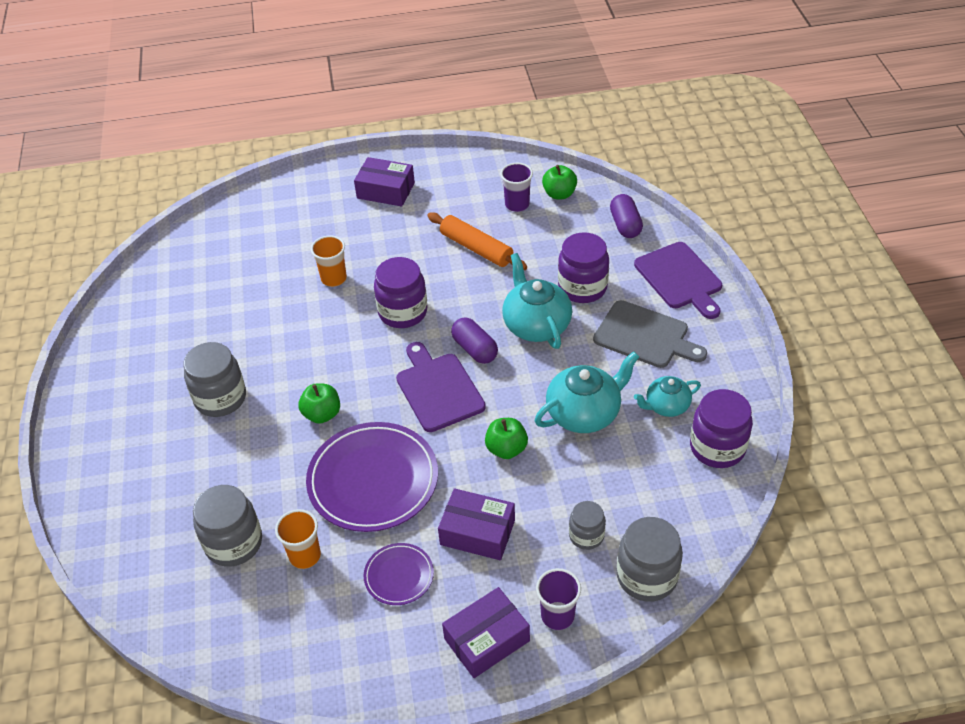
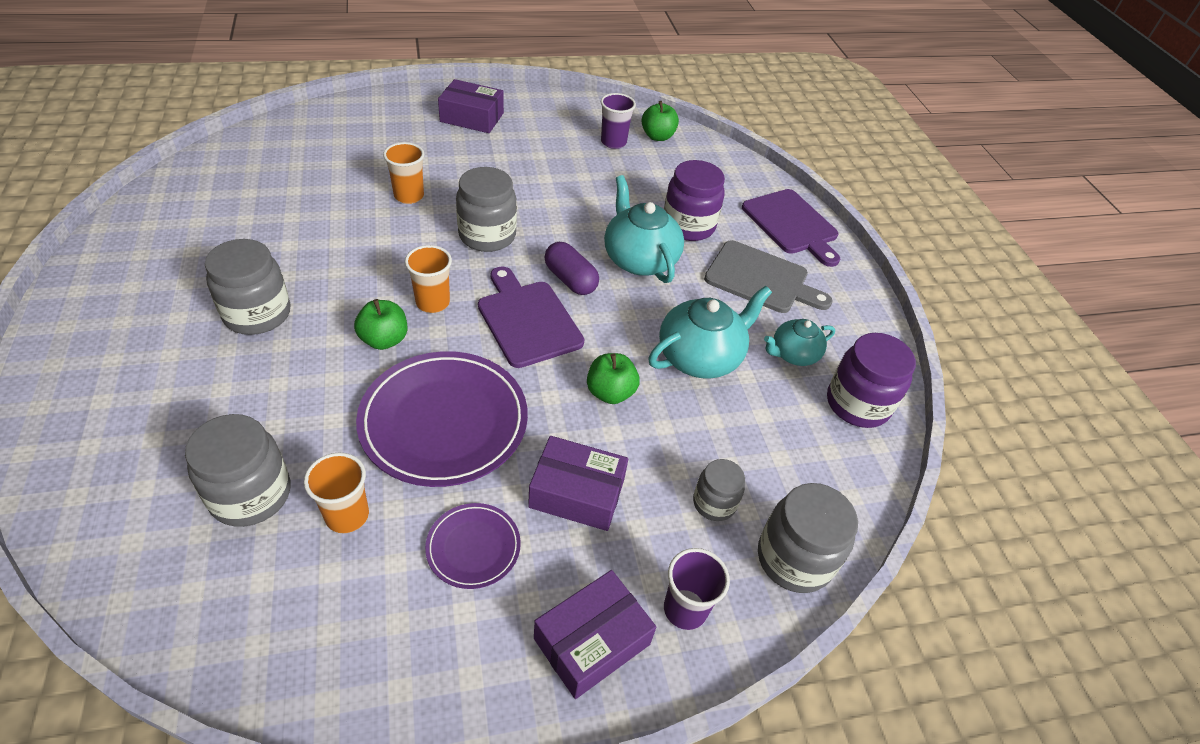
camera: 10 degrees left, 0 degrees up
(359, 379) = (433, 302): none -> orange cup
(403, 312) = (487, 235): purple jar -> grey jar
(476, 248) = (570, 179): orange rolling pin -> none
(625, 225) = (729, 170): purple capsule -> none

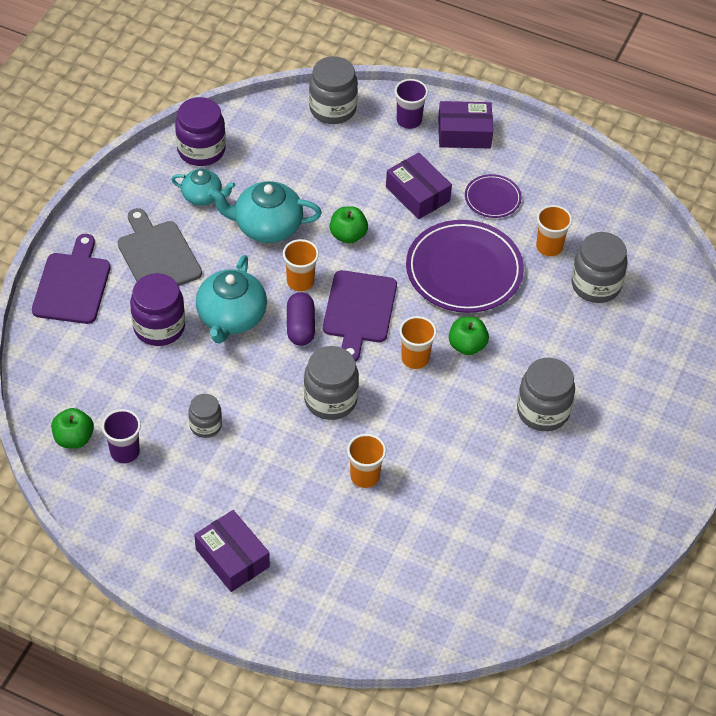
camera: 140 degrees left, 5 degrees up
(611, 319) = (300, 282): none -> orange cup
(714, 503) = (347, 151): grey jar -> grey jar (205, 425)

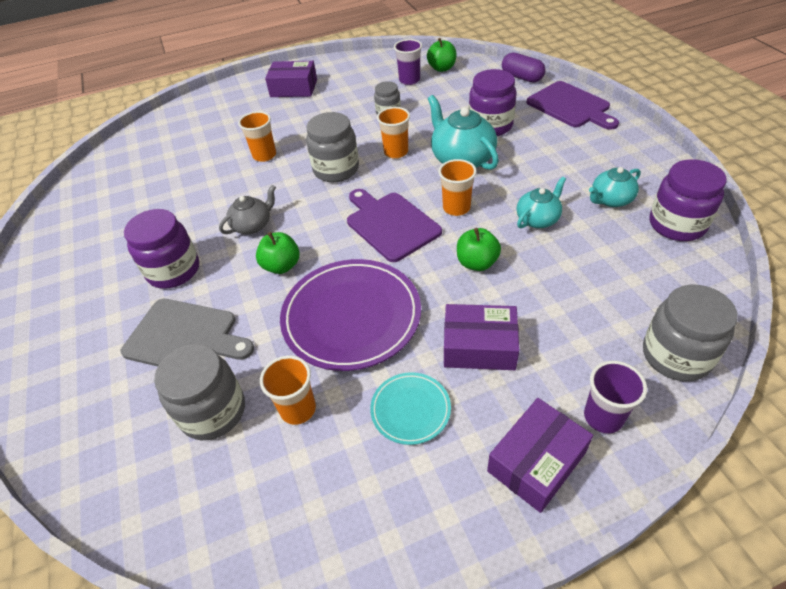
camera: 140 degrees right, 5 degrees down
(157, 255) = (562, 151): grey cutting board -> grey cutting board (185, 337)
(267, 226) = (538, 219): turquoise teapot -> turquoise teapot, size x0.60
(300, 327) = (413, 186): purple capsule -> purple capsule (522, 77)
(415, 358) = (310, 229): orange cup -> orange cup (396, 152)
(451, 402) = (253, 225): none -> grey teapot
(492, 198) = (410, 409): purple plate -> turquoise plate
(543, 411) = (173, 270): grey jar -> purple jar

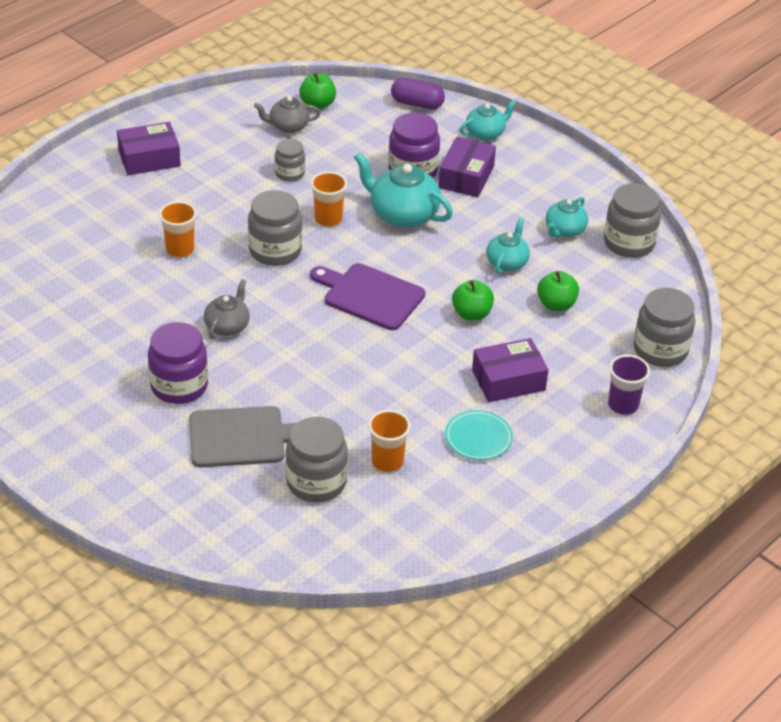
camera: 30 degrees left, 5 degrees down
(281, 266) = (288, 357): green apple -> green apple (556, 305)
(351, 317) = (386, 384): purple plate -> none
(409, 80) = (288, 126): purple cup -> grey teapot
(456, 208) = (425, 267): orange cup -> none
(536, 462) = (588, 445): purple box -> purple box (466, 177)
(570, 106) = (485, 133): purple cutting board -> turquoise teapot
(677, 225) = (629, 243): purple jar -> grey jar

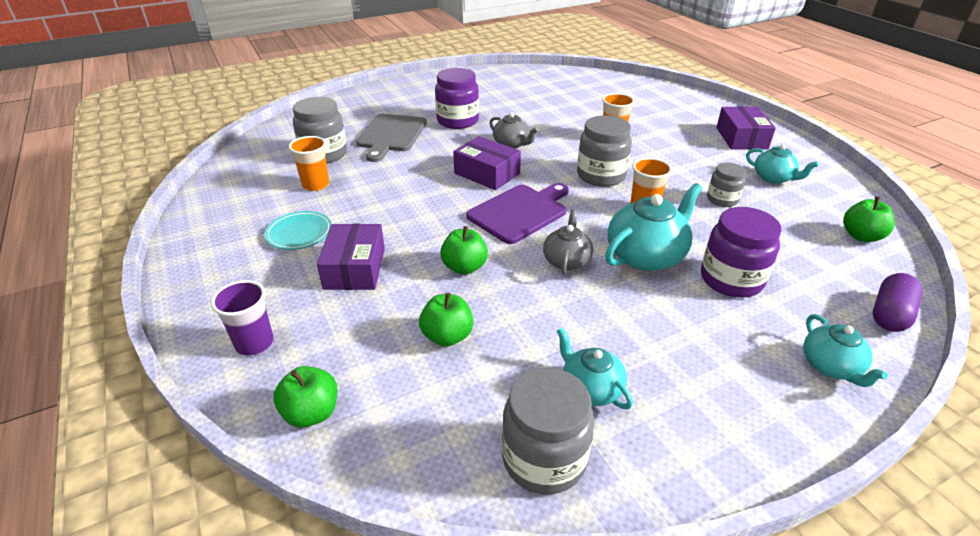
camera: 110 degrees right, 5 degrees down
(288, 126) = (809, 211): grey teapot -> grey teapot (566, 261)
(466, 177) = (719, 321): purple box -> purple box (487, 173)
(507, 262) = (540, 315): turquoise teapot -> turquoise teapot (773, 178)
(660, 350) = (311, 413): grey jar -> green apple

